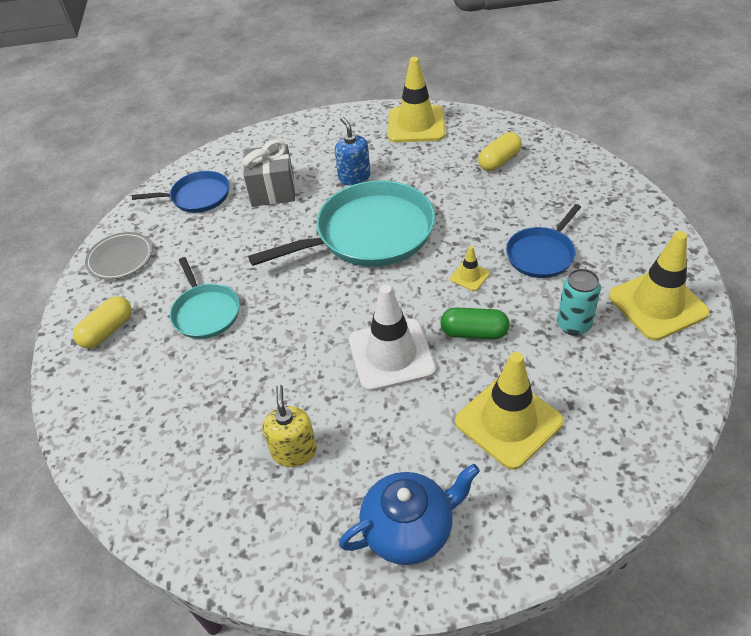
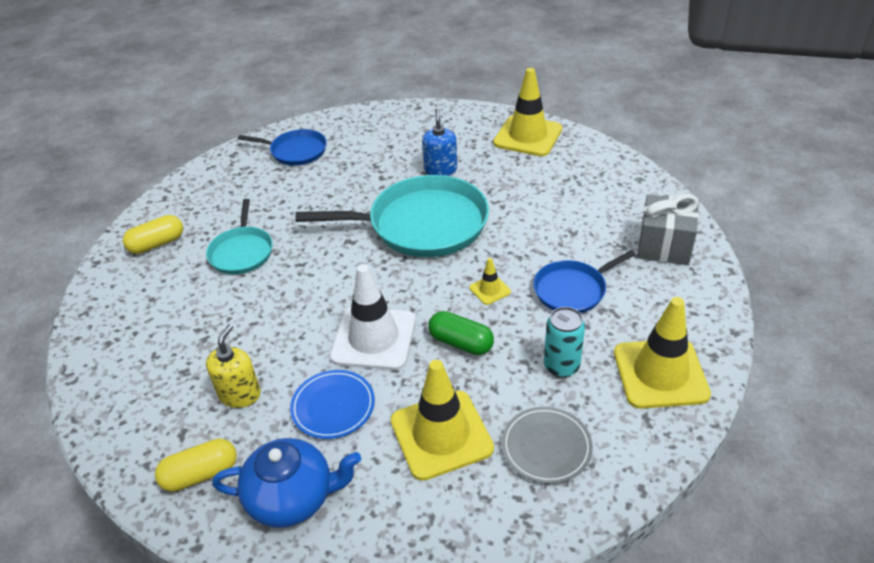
camera: 20 degrees right, 5 degrees down
(120, 258) = (203, 186): grey plate -> grey plate (546, 447)
(273, 190) = (361, 163): grey gift -> grey gift (664, 246)
(393, 431) = (333, 406): none -> blue plate
(499, 161) = (586, 190): yellow capsule -> yellow capsule (201, 474)

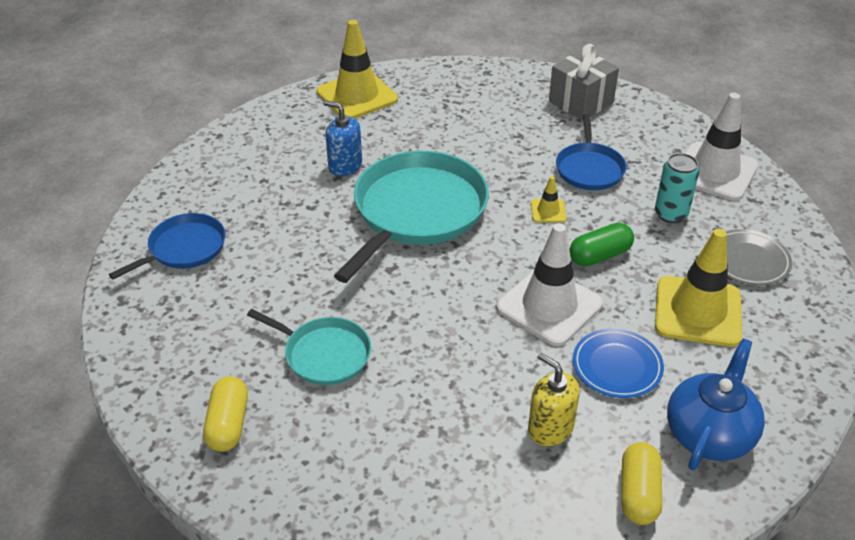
camera: 60 degrees left, 0 degrees up
(660, 373) = (714, 172): yellow traffic cone -> white traffic cone

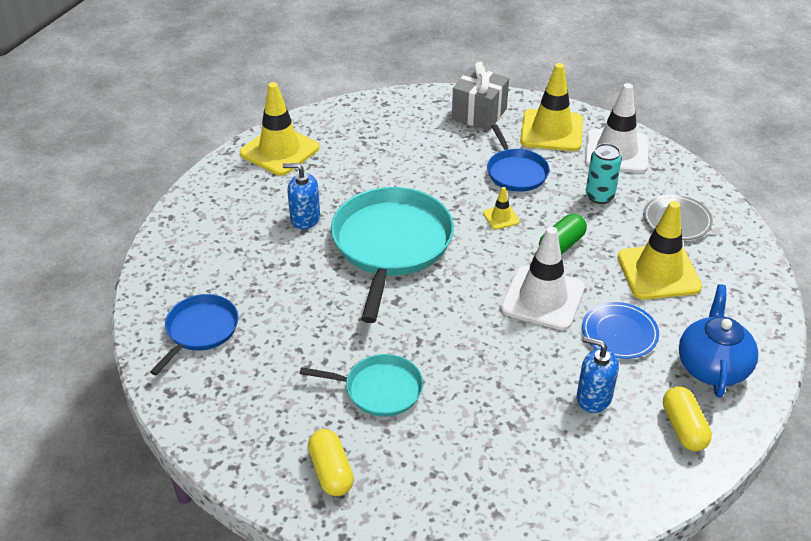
camera: 20 degrees left, 0 degrees up
(550, 428) = (593, 397): yellow soap dispenser -> blue soap dispenser
(651, 135) = (551, 131): none -> yellow traffic cone

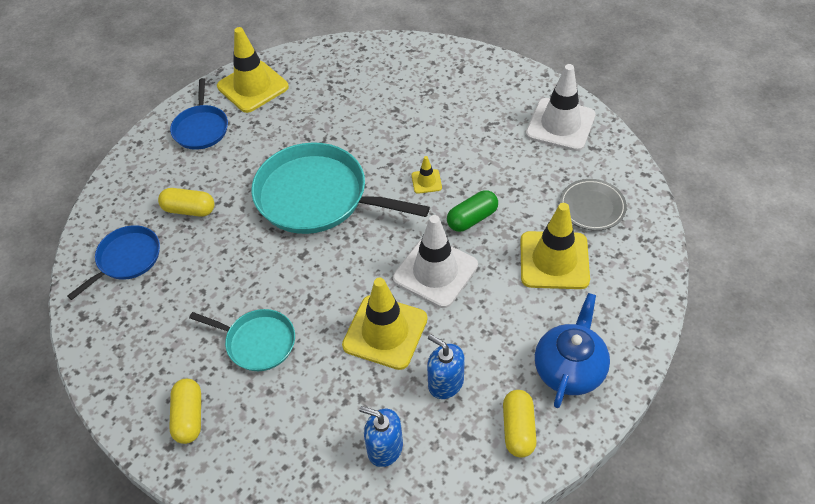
camera: 15 degrees right, 10 degrees up
(253, 274) = (189, 210): none -> yellow capsule
(305, 218) = (251, 159): blue soap dispenser -> blue soap dispenser (385, 448)
(391, 245) = (317, 197): turquoise pan -> turquoise pan turned 90 degrees counterclockwise
(479, 114) = (444, 69): grey gift -> none
(516, 172) = (457, 135): blue pan -> blue pan (201, 128)
(551, 131) = (506, 95): yellow traffic cone -> yellow traffic cone (385, 332)
(599, 196) = (527, 171): turquoise can -> none
(619, 333) = (493, 319): blue plate -> none

